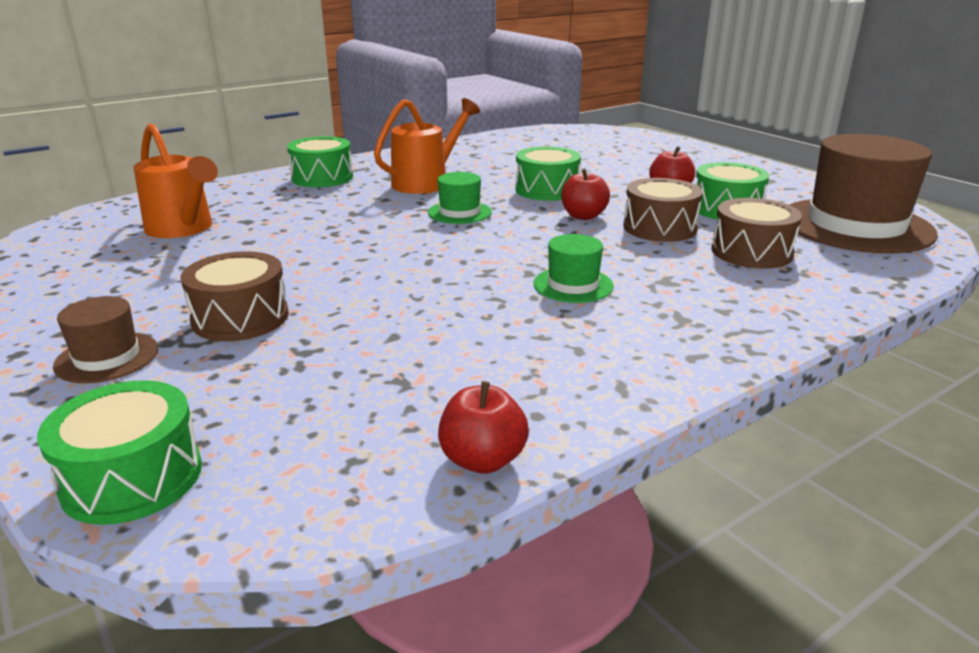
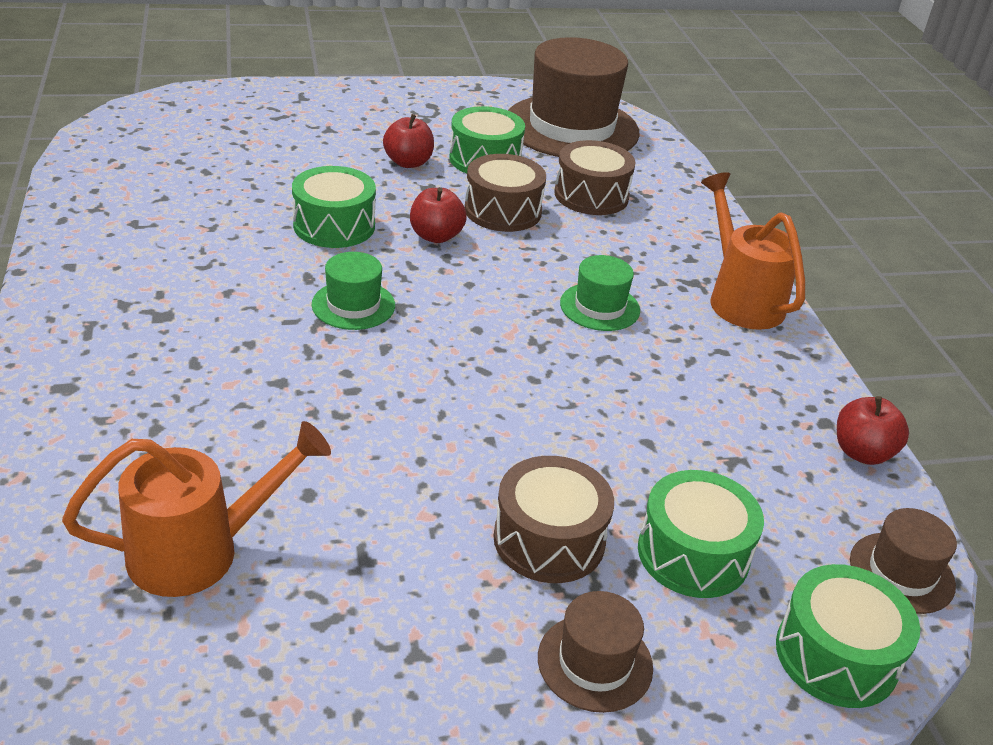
camera: 70 degrees left, 10 degrees up
(278, 512) = (901, 572): none -> brown hat
(322, 177) = (92, 372): green drum -> green drum (693, 554)
(426, 182) = (216, 293): orange watering can -> orange watering can (740, 298)

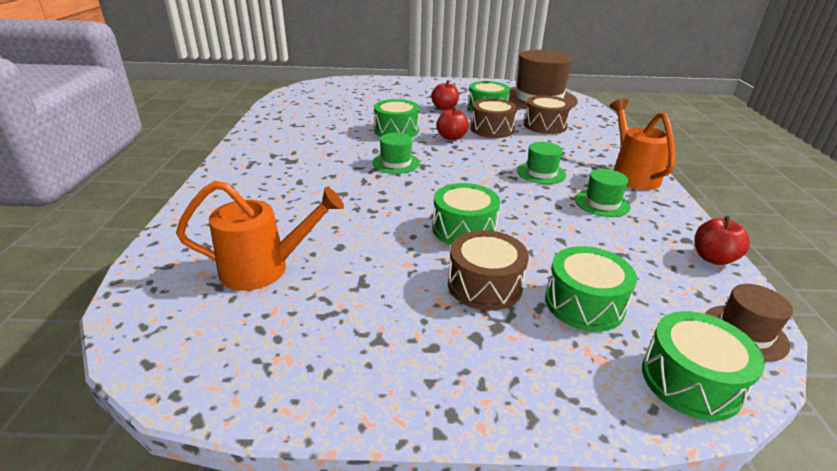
camera: 15 degrees right, 5 degrees down
(498, 437) = (464, 229): none -> green drum
(595, 662) = (502, 361): brown hat -> none
(700, 363) = (602, 203): none -> green hat

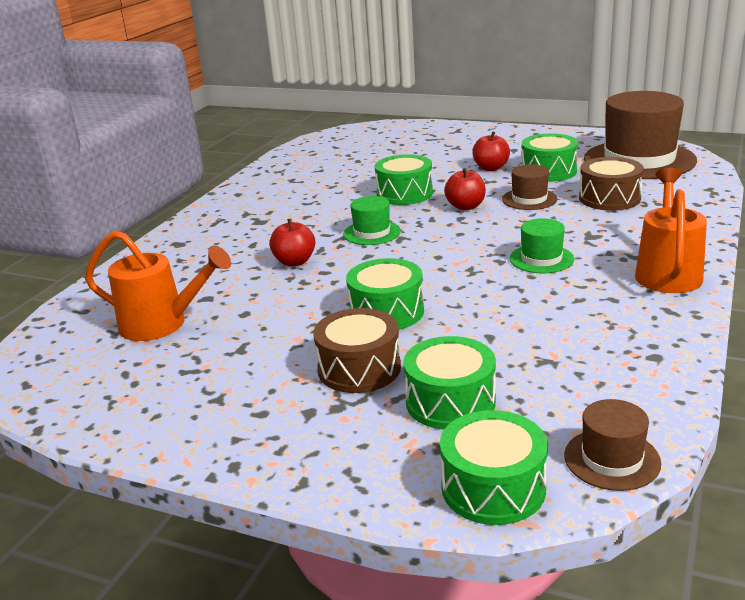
camera: 25 degrees right, 5 degrees down
(492, 129) = (529, 199): brown drum -> brown hat
(602, 203) = (585, 302): green hat -> none
(713, 258) = (666, 381): red apple -> red apple (294, 262)

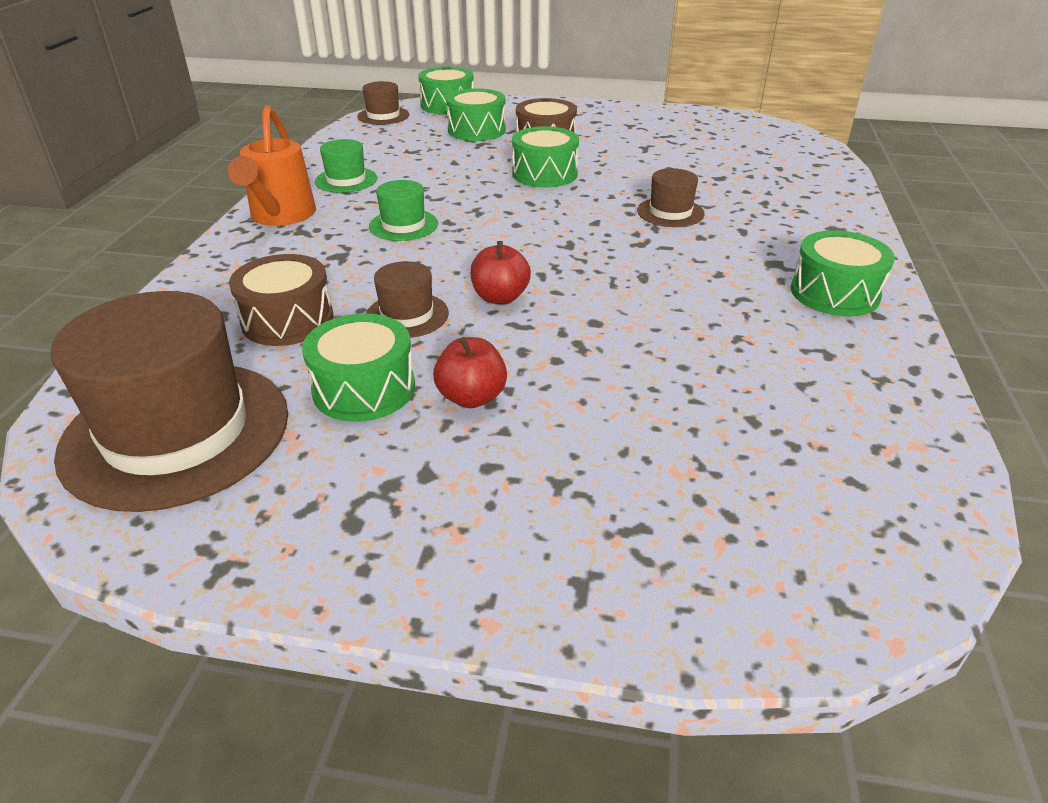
camera: 165 degrees right, 10 degrees up
(162, 324) = (730, 158): orange watering can -> none
(294, 262) = (670, 212): red apple -> brown hat
(372, 233) = (609, 251): green hat -> green hat (346, 180)
(404, 194) = (603, 322): green drum -> green drum (834, 293)

